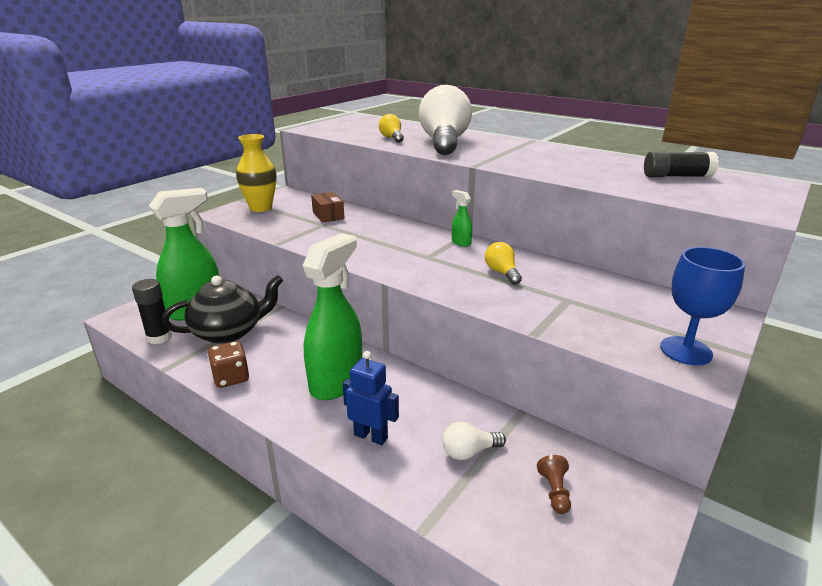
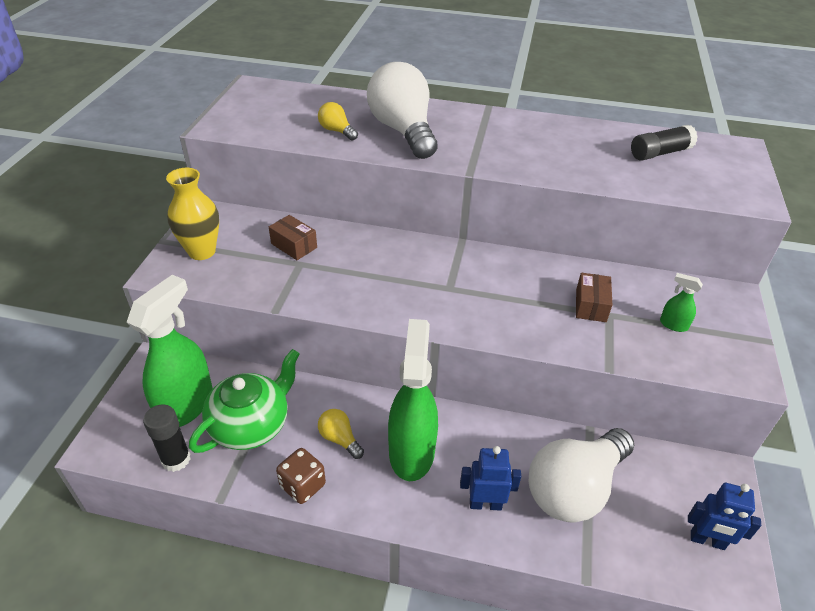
camera: 25 degrees left, 15 degrees up
(229, 332) = (251, 425): black teapot -> green teapot
(461, 242) = (465, 256): green spray bottle -> green spray bottle (673, 325)
(469, 452) = (575, 488): white light bulb -> white light bulb, size x2.28
(502, 273) = (532, 293): yellow light bulb -> yellow light bulb (340, 439)
(553, 290) = (590, 305): none -> brown box
(554, 492) = (658, 502): brown pawn -> none
(591, 545) = (707, 541): none -> blue robot
(686, 351) = (728, 351): blue goblet -> none

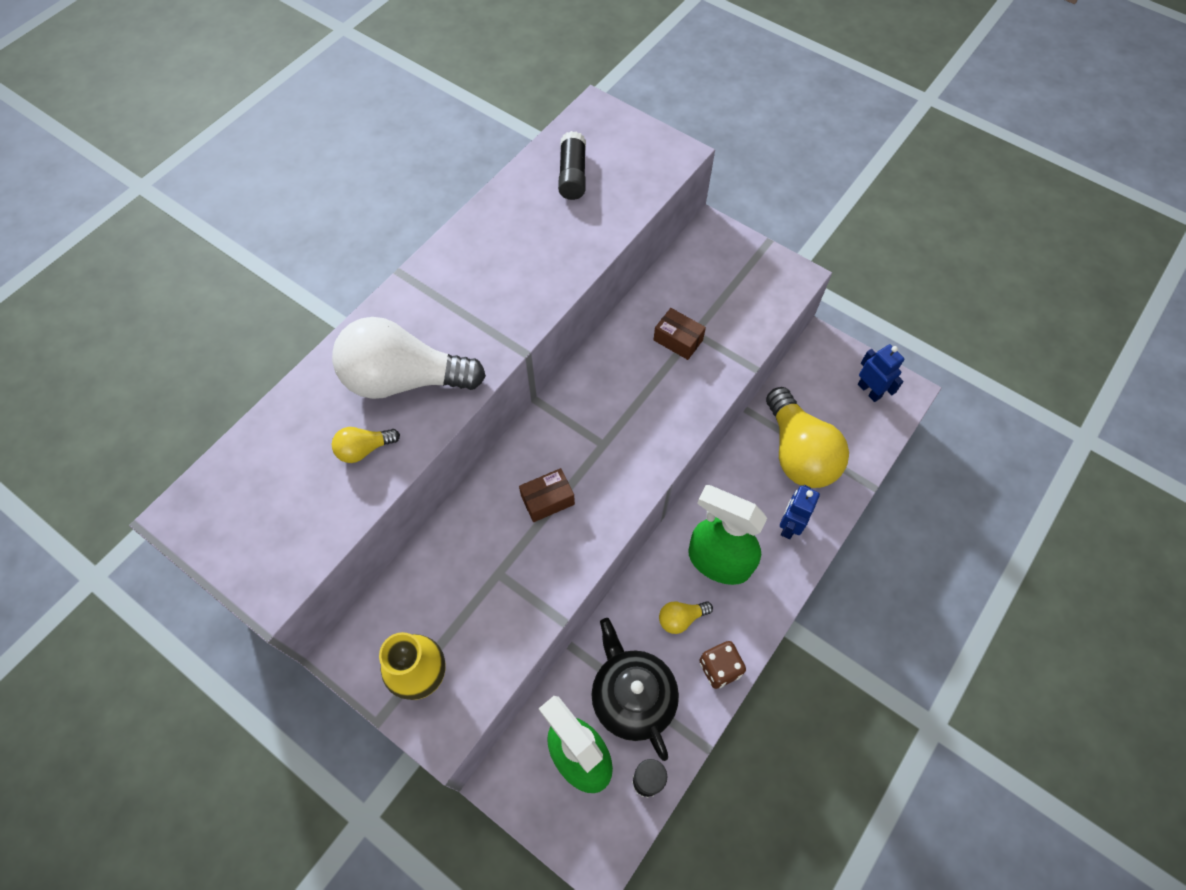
camera: 65 degrees left, 20 degrees up
(251, 425) = (632, 697): green teapot -> black teapot
(294, 245) = (463, 570): brown box -> brown box (547, 500)
(575, 488) = (798, 453): white light bulb -> yellow light bulb
(673, 325) = (726, 293): green spray bottle -> none
(707, 541) = (869, 391): blue robot -> blue robot turned 75 degrees counterclockwise

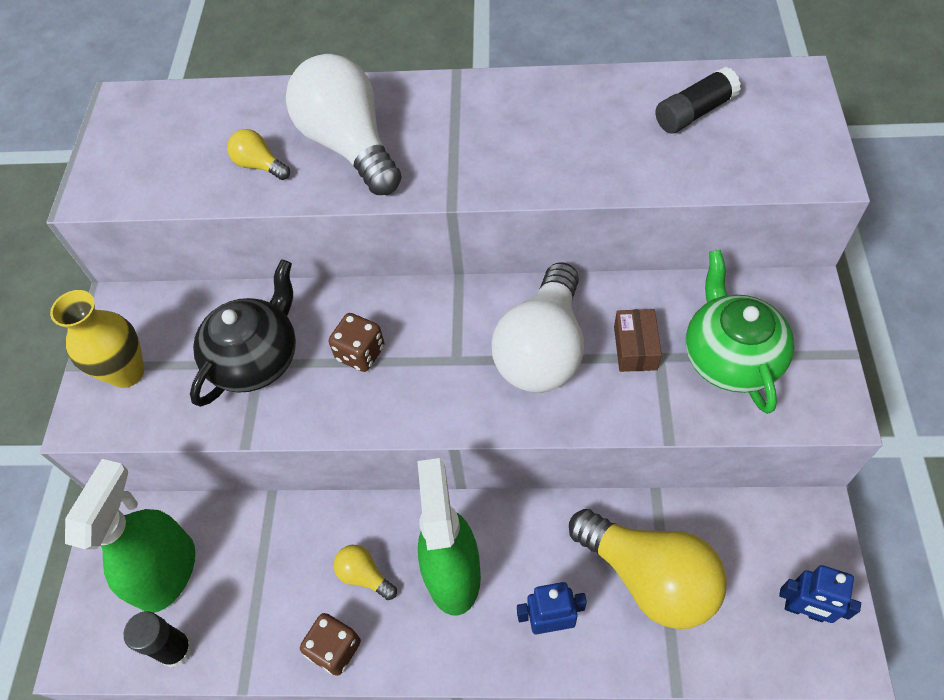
camera: 60 degrees right, 5 degrees down
(547, 500) = (360, 353): brown box -> brown dice
(632, 697) = (254, 581): black teapot -> black teapot (256, 358)
(637, 389) = (542, 349): none -> white light bulb
(724, 298) = (730, 357): none -> green teapot
(798, 453) = (649, 577): yellow light bulb -> yellow light bulb turned 90 degrees counterclockwise
(869, 391) = (804, 610): blue robot -> blue robot turned 90 degrees clockwise

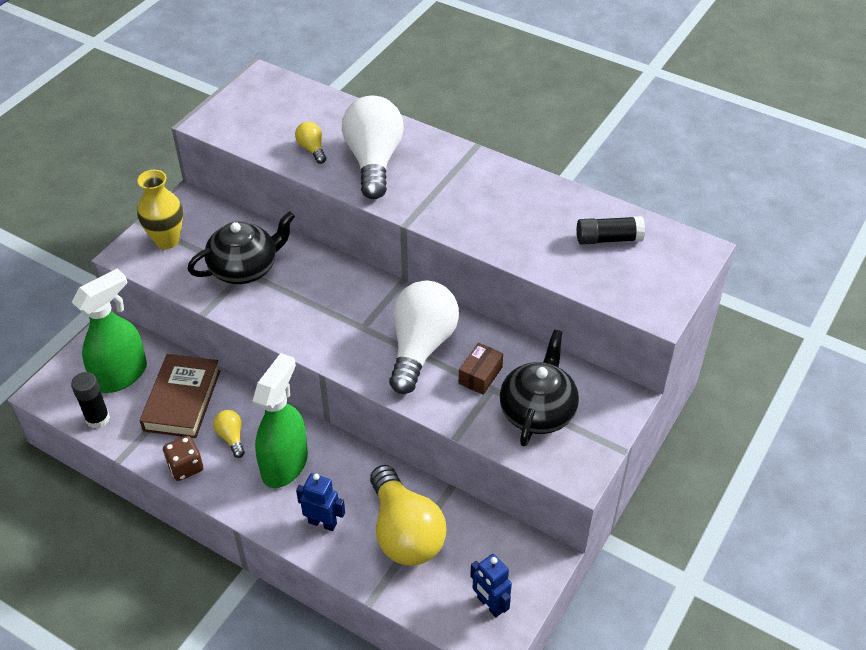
camera: 25 degrees right, 10 degrees down
(269, 561) = (182, 400): none -> brown book
(360, 353) = (308, 295): brown dice -> none
(542, 349) = (421, 347): white light bulb -> white light bulb turned 150 degrees clockwise
(730, 357) = (537, 411): green teapot -> black teapot

